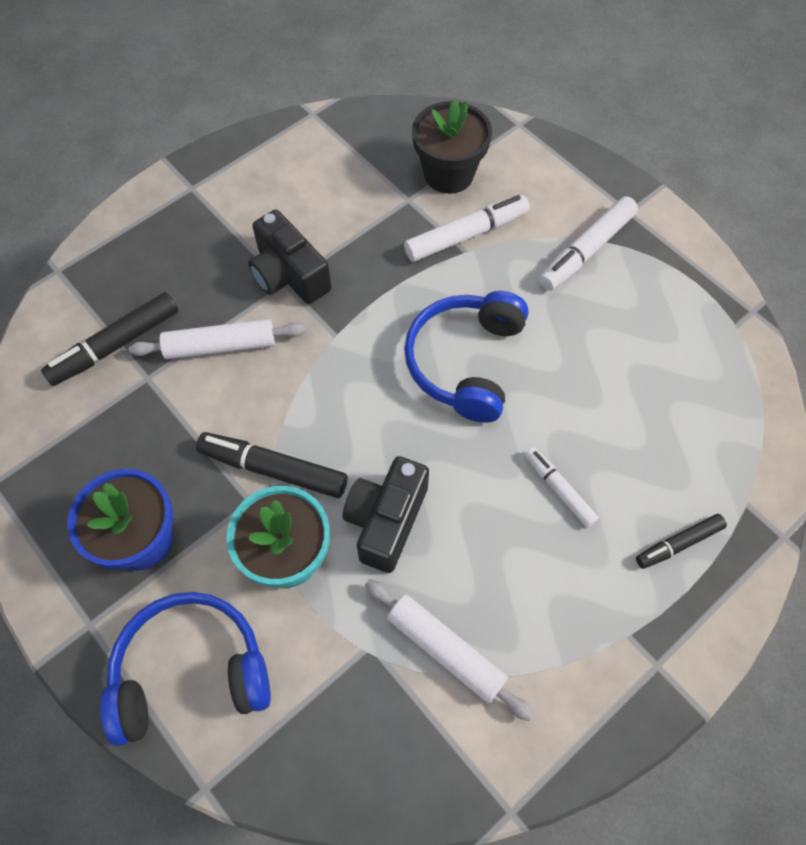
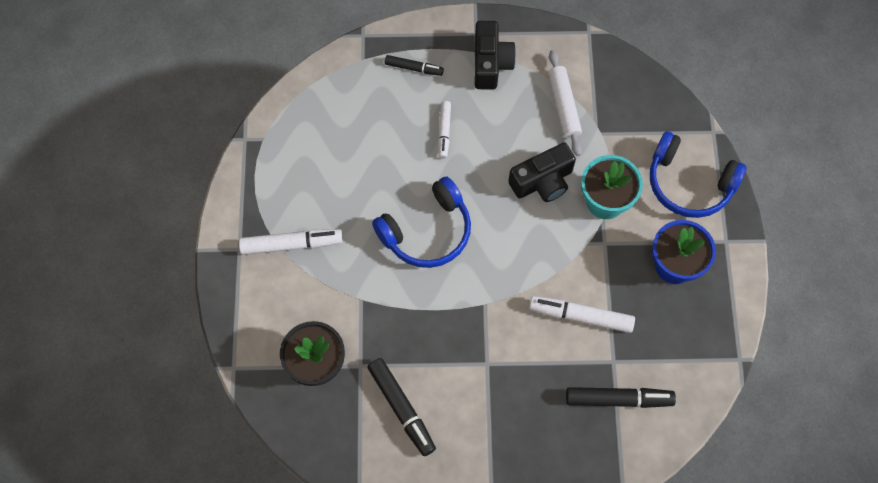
camera: 140 degrees left, 5 degrees up
(220, 346) = (556, 350): white rolling pin -> none
(273, 469) = (580, 251): black marker -> black marker (402, 408)
(289, 275) = (479, 368): black camera -> black camera (490, 63)
(466, 235) = (349, 311): white marker -> white marker (581, 316)

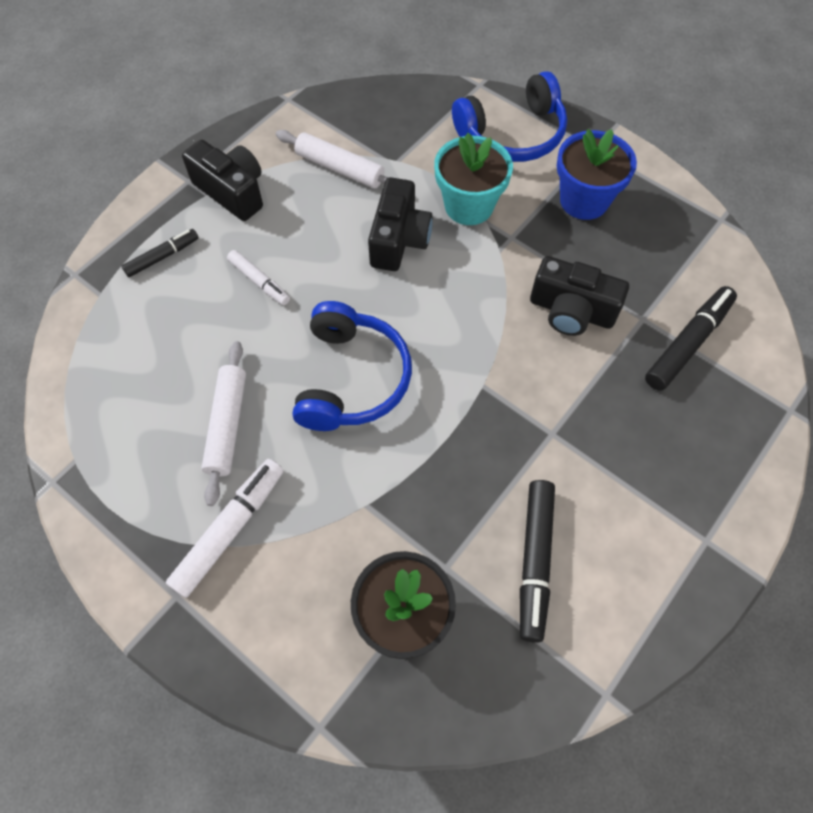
camera: 50 degrees left, 5 degrees down
(345, 193) = (227, 425): none -> white rolling pin
(402, 408) = (535, 561): black marker -> black marker turned 90 degrees clockwise
(581, 316) = (571, 311): white marker -> black camera

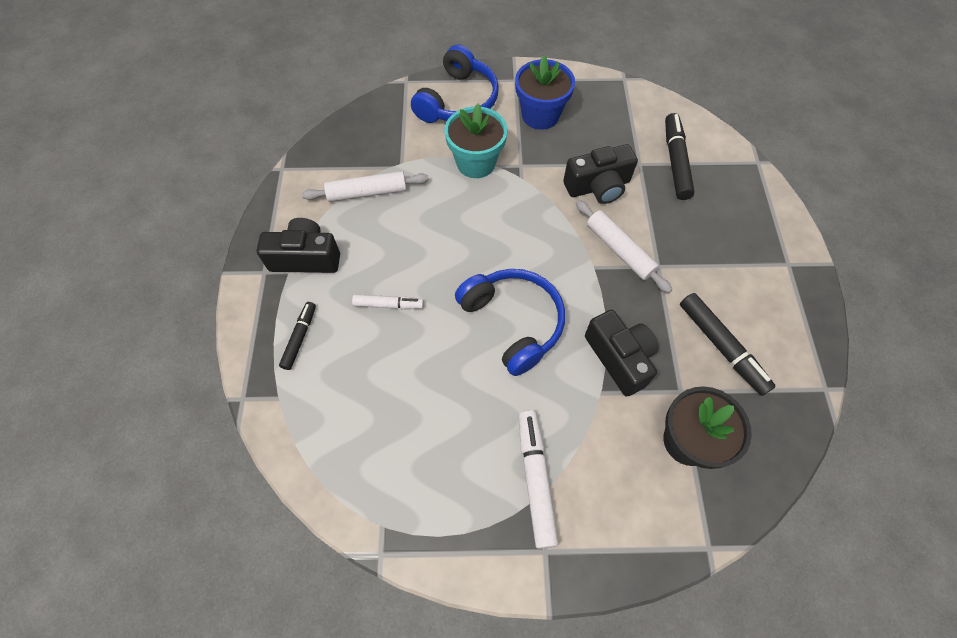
camera: 40 degrees left, 0 degrees up
(227, 425) = (464, 414): white rolling pin -> white rolling pin (619, 250)
(399, 239) = (453, 213): black camera -> black camera (619, 358)

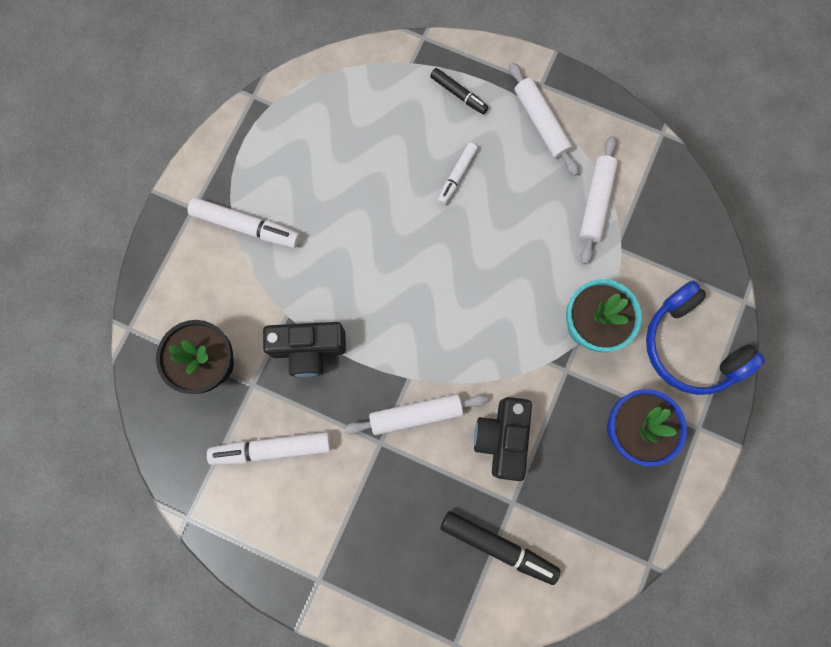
camera: 115 degrees right, 15 degrees up
(305, 258) = (541, 123): black camera -> white rolling pin
(513, 322) = (388, 275): blue headphones -> none
(721, 347) = (272, 449): black marker -> white marker

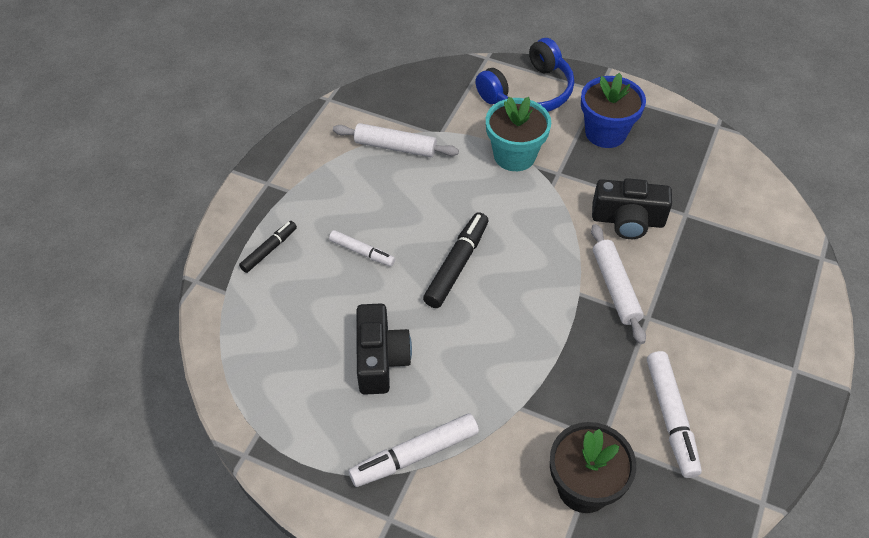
camera: 90 degrees left, 25 degrees down
(246, 226) = (415, 455): white marker -> white marker turned 135 degrees counterclockwise
(308, 349) = (557, 385): black camera -> black camera (380, 359)
(498, 546) = (726, 225): black marker -> black marker (456, 265)
(541, 123) = (309, 184): white rolling pin -> none

